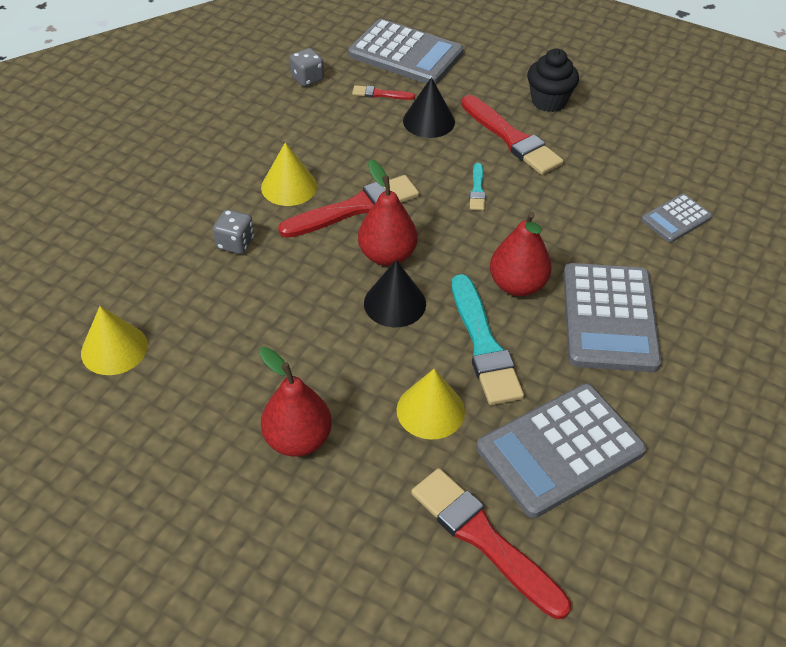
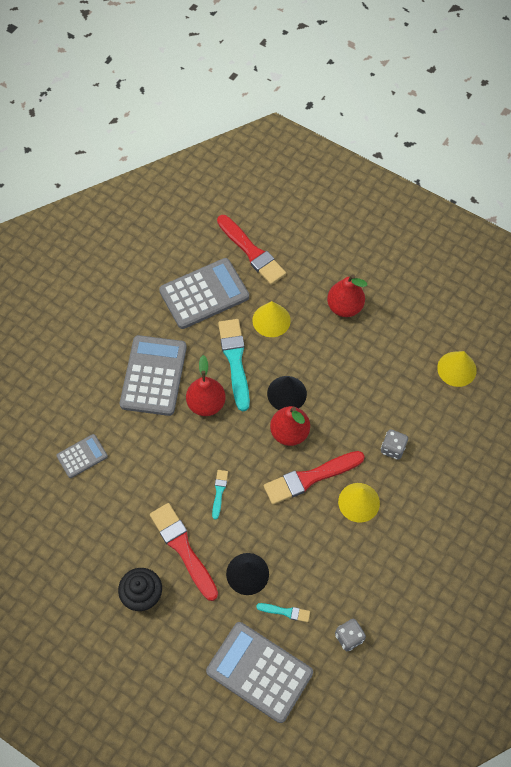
camera: 175 degrees left, 15 degrees up
(380, 94) = (285, 612): red brush -> turquoise brush

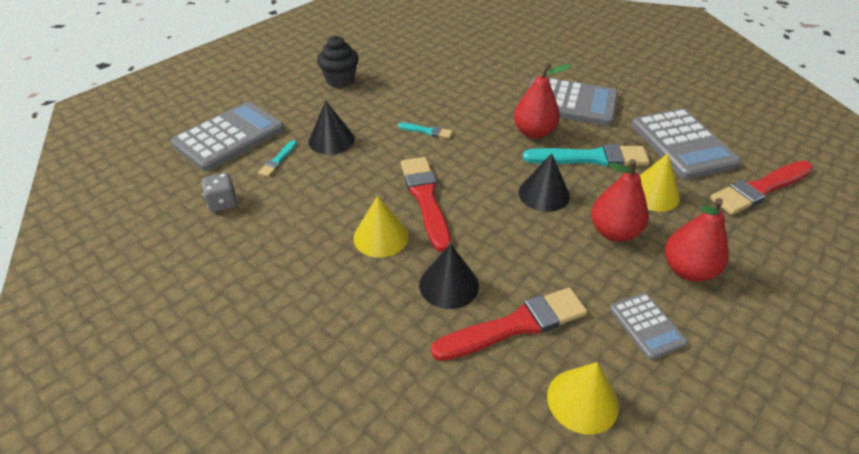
camera: 100 degrees right, 20 degrees down
(82, 456) = (485, 60): grey calculator -> grey calculator (647, 326)
(183, 548) = (375, 105): red brush -> red brush (515, 325)
(289, 433) = (489, 189): red pear -> red pear (613, 232)
(393, 448) = (449, 285): grey dice -> black cone

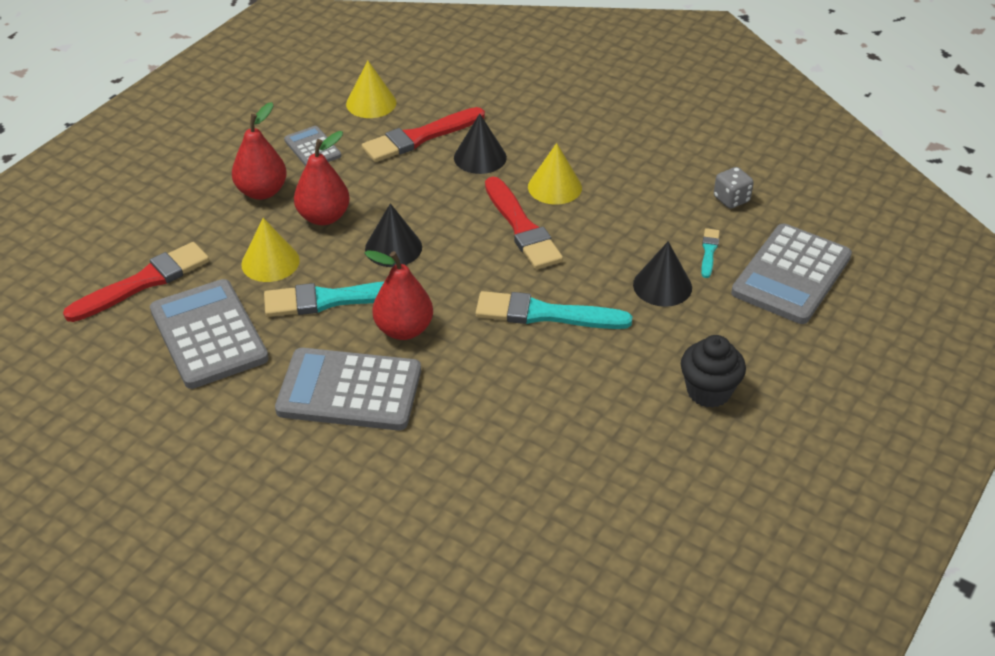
camera: 170 degrees right, 0 degrees up
(427, 131) = (545, 314): turquoise brush -> turquoise brush, size x2.08

